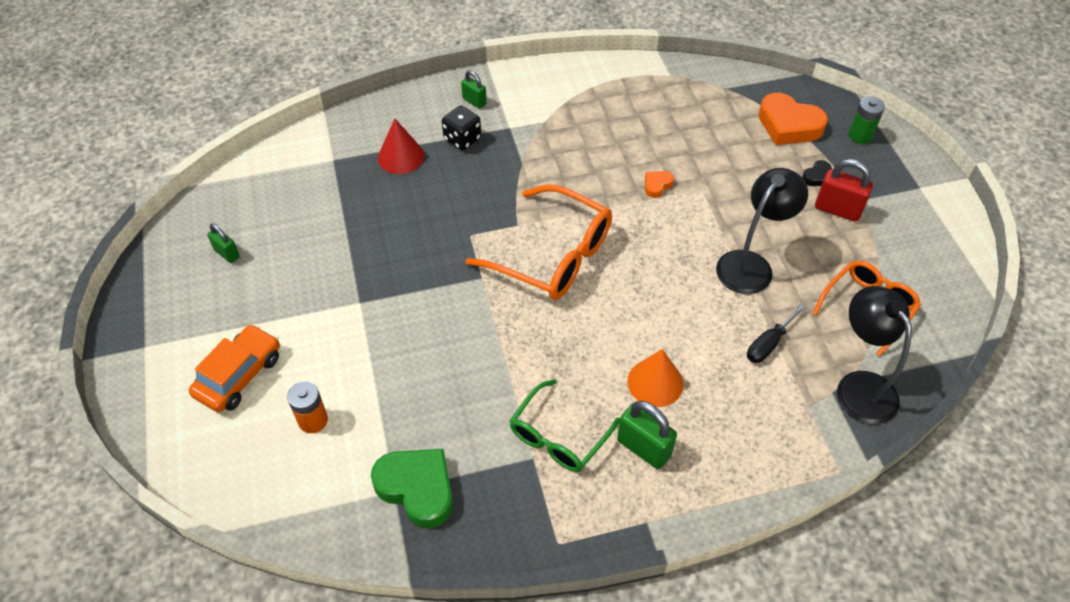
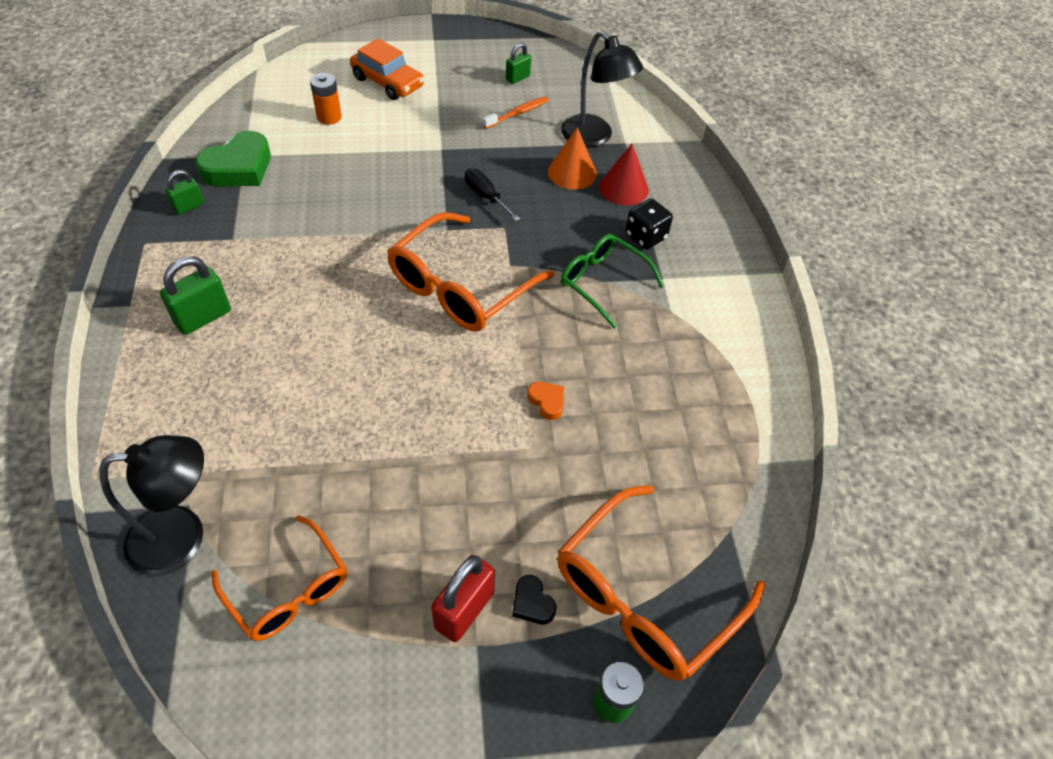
camera: 95 degrees right, 0 degrees up
(292, 246) = (517, 113): none -> orange toothbrush
(474, 101) = (707, 253): green padlock -> green padlock (189, 206)
(558, 436) = (245, 259): green glasses -> green glasses (603, 283)
(655, 382) = (271, 341): orange cone -> orange cone (572, 172)
(751, 264) = (397, 471): black lamp -> black lamp (594, 137)
(768, 344) = (277, 457): black screwdriver -> black screwdriver (486, 196)
(788, 125) = (644, 596): orange heart -> orange glasses

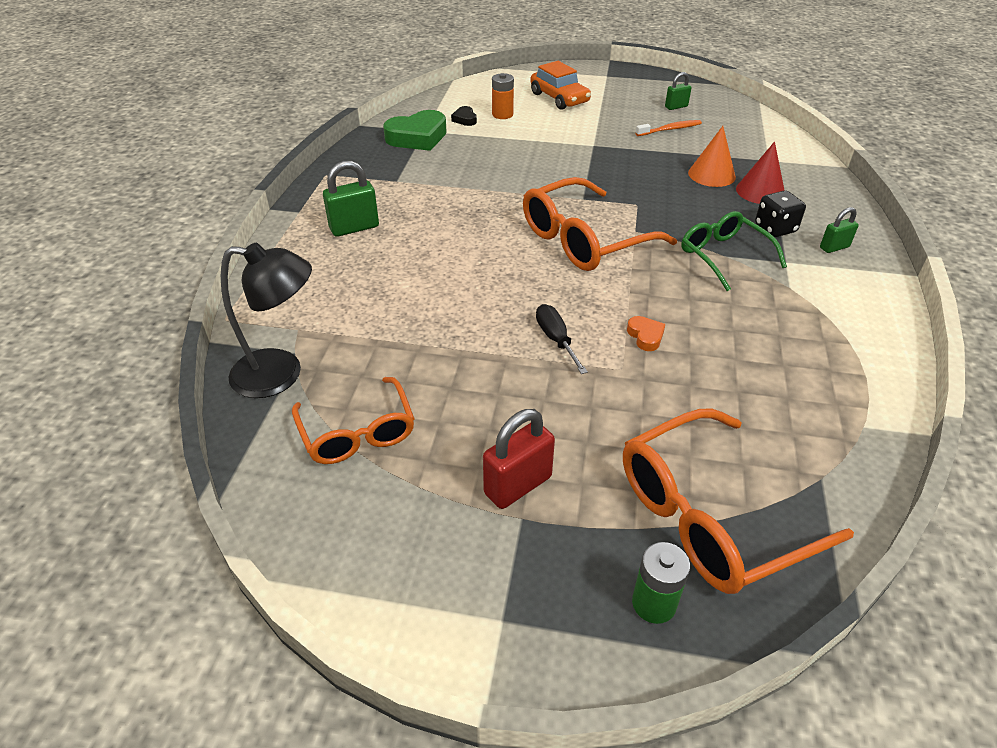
camera: 20 degrees right, 10 degrees down
(189, 206) = (369, 156): green padlock -> green padlock (834, 247)
(486, 196) = (625, 181): black screwdriver -> black screwdriver (556, 339)
(532, 603) = (588, 495): black heart -> black heart (465, 119)
(594, 137) = (739, 153): black lamp -> none

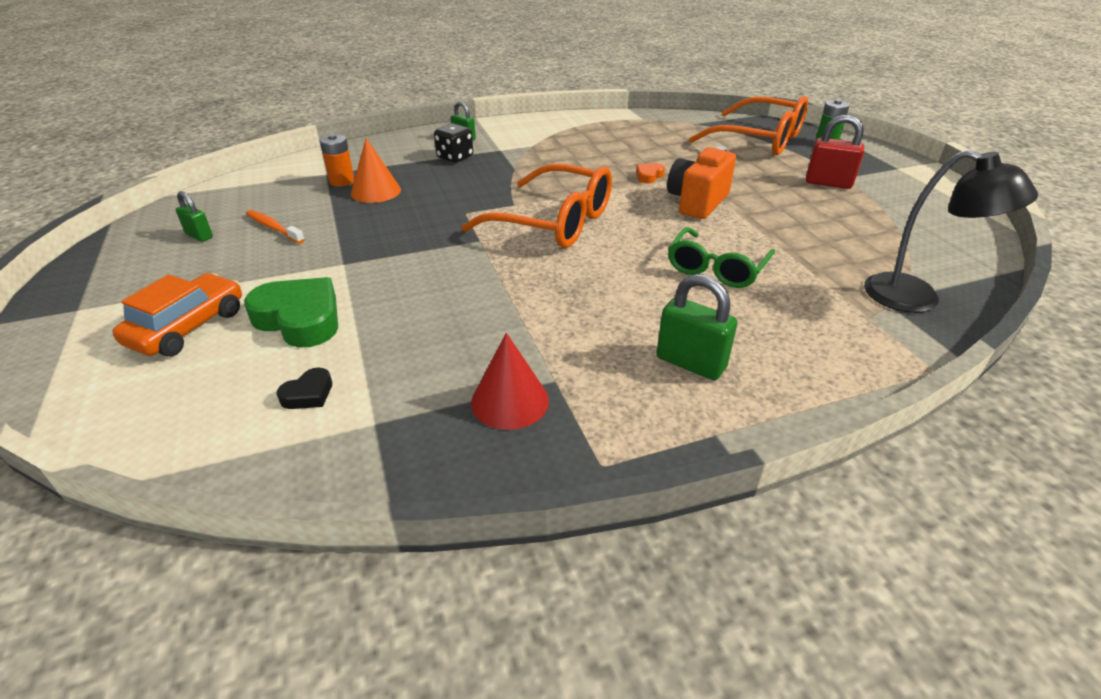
camera: 120 degrees left, 5 degrees down
(281, 374) = (917, 298): black lamp -> black lamp turned 150 degrees clockwise
(357, 432) = (893, 242): orange glasses -> none
(417, 137) = (405, 419): green heart -> green heart (300, 319)
(502, 114) = (273, 361): orange battery -> orange battery (342, 181)
(556, 339) = (697, 202): black screwdriver -> orange camera
(724, 256) = (516, 168): green glasses -> green glasses (716, 268)
(760, 191) = (394, 169): red cone -> red cone (510, 401)

